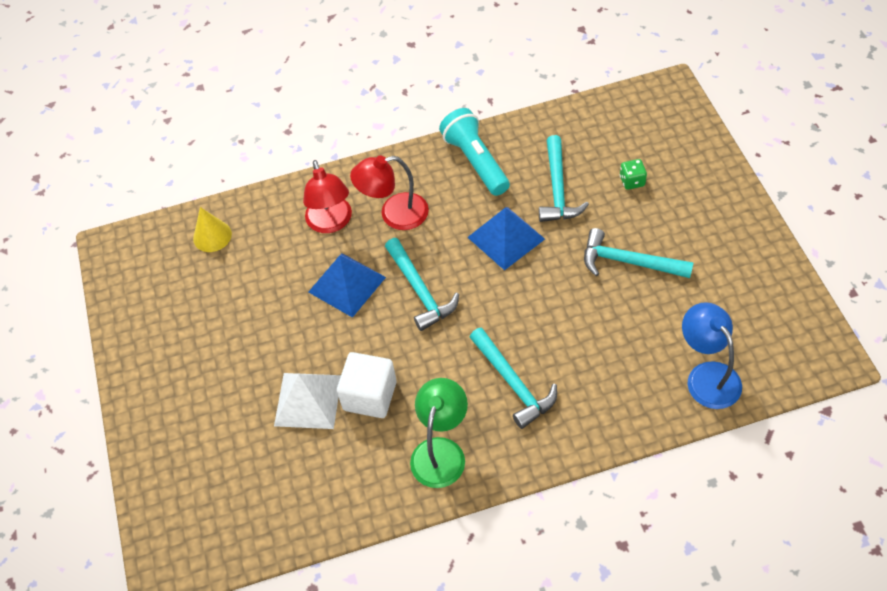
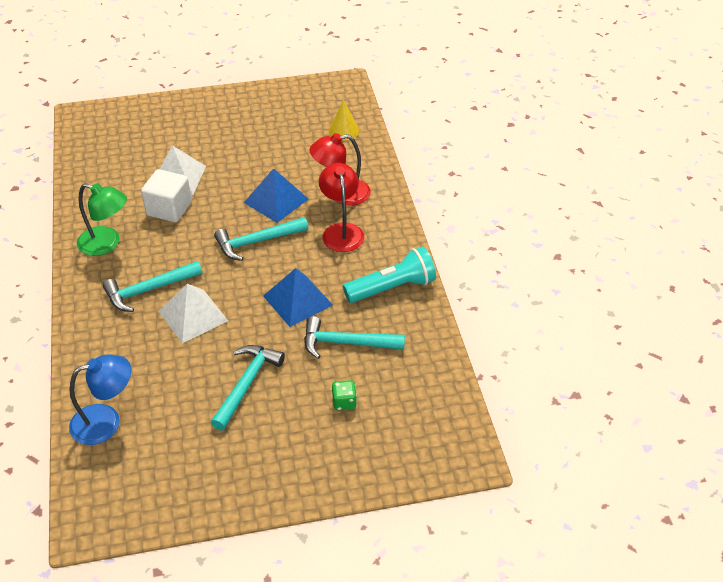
camera: 90 degrees right, 10 degrees down
(545, 329) = (193, 316): none -> white pyramid

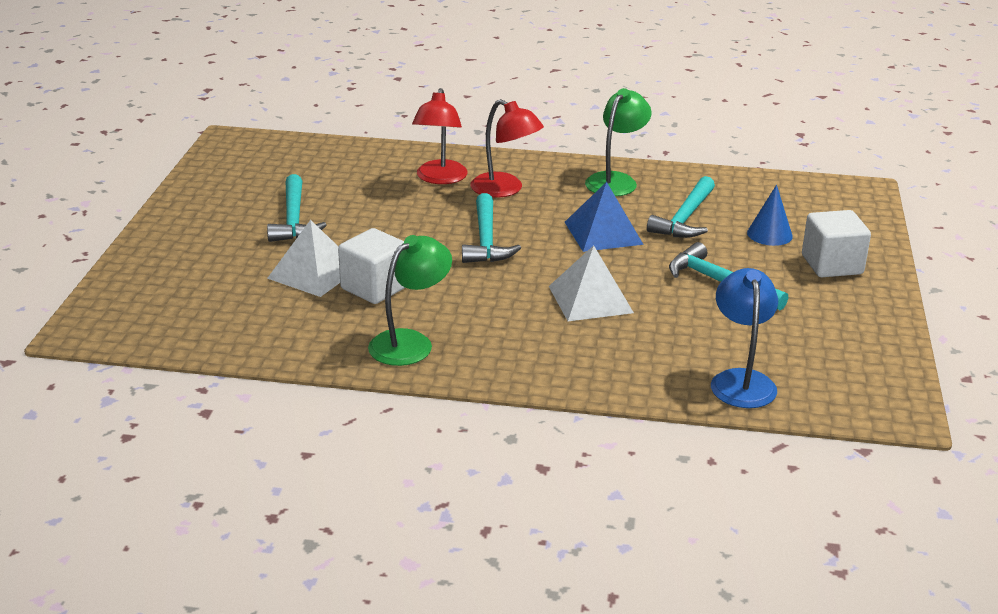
camera: 70 degrees left, 15 degrees down
(148, 290) = (525, 323): turquoise hammer -> turquoise hammer (294, 219)
(276, 200) = (419, 217): blue pyramid -> none
(307, 453) = (832, 265): none -> white cube
(341, 231) = (505, 189): red lamp -> red lamp turned 150 degrees counterclockwise
(343, 131) = (324, 157): yellow cone -> none
(344, 402) = (769, 234): green dice -> blue cone
(392, 288) = (616, 180): turquoise flashlight -> green lamp

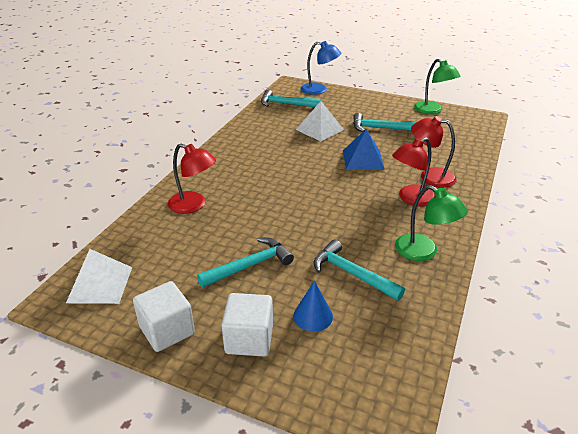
camera: 105 degrees right, 5 degrees up
(375, 288) = (298, 143): white cube -> white cube (167, 330)
(410, 342) = (241, 147): green lamp -> green lamp (432, 110)
(486, 240) = (340, 182): turquoise hammer -> turquoise hammer (286, 104)
(590, 299) = (255, 206): white pyramid -> white pyramid (100, 284)
(603, 233) = (338, 228): blue pyramid -> blue pyramid (363, 159)
(618, 353) = (193, 205): none -> red lamp
(741, 380) = (136, 243): blue lamp -> blue lamp (319, 90)

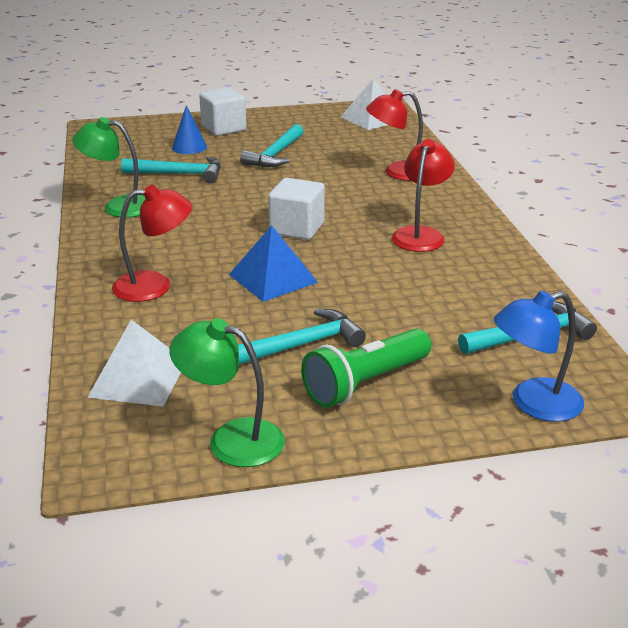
camera: 145 degrees right, 5 degrees down
(167, 330) = (285, 117): white cube -> white cube (297, 228)
(319, 129) = (396, 304): white pyramid -> white pyramid (138, 378)
(368, 110) = (365, 383): none -> green flashlight
(411, 199) = (164, 249): red lamp -> red lamp (421, 234)

